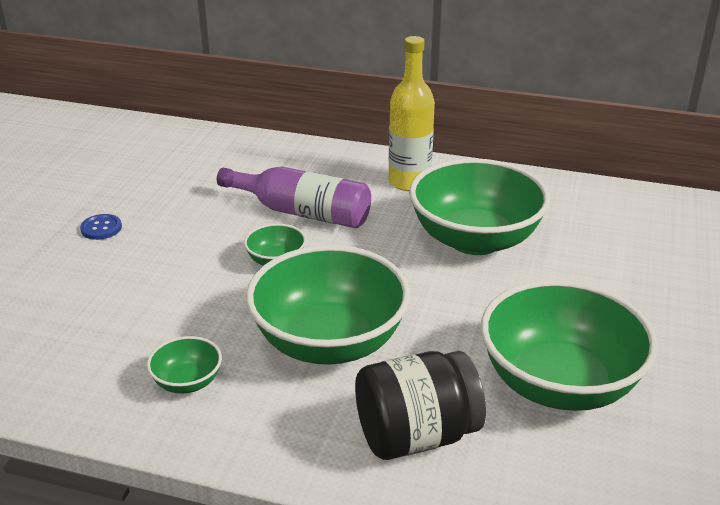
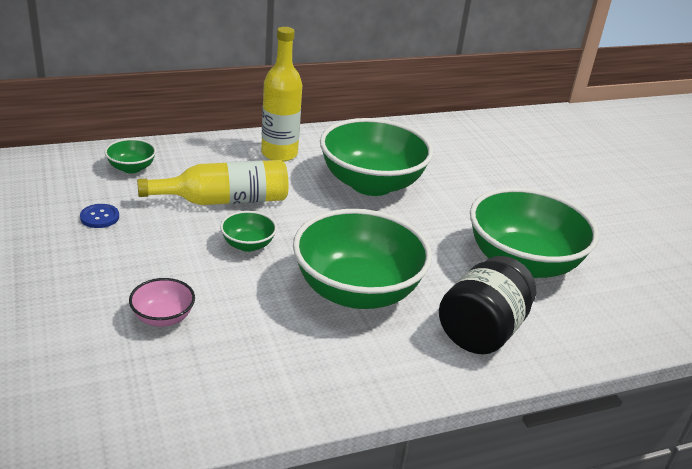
camera: 40 degrees left, 0 degrees up
(101, 228) = (58, 267): blue button -> blue button (99, 217)
(130, 300) = (163, 317): none -> pink bowl
(187, 382) = (289, 362): green bowl -> green bowl (131, 168)
(302, 212) = (224, 200): purple bottle -> yellow bottle

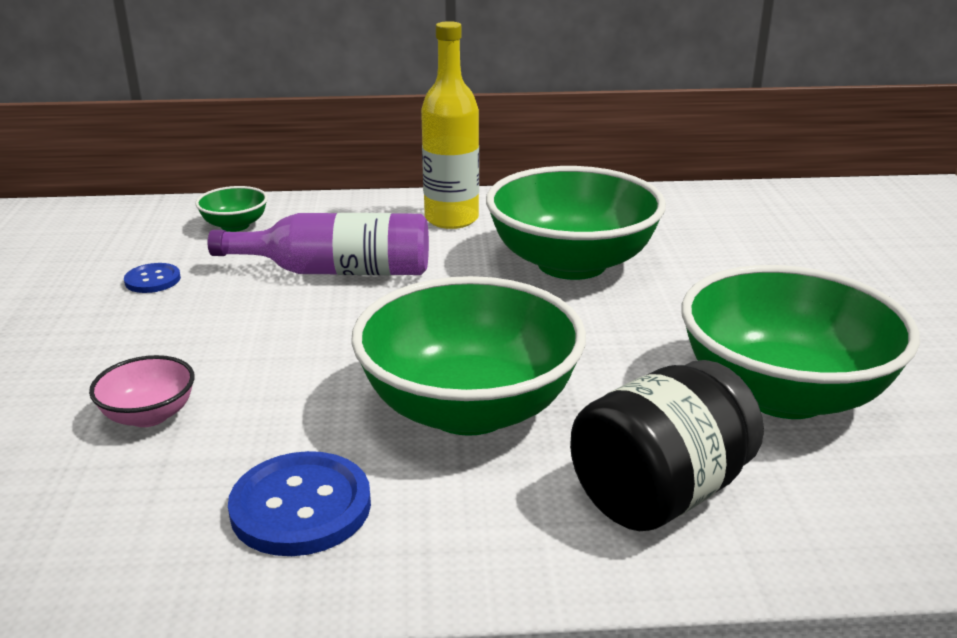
camera: 20 degrees right, 5 degrees down
(224, 200) = (337, 271): yellow bottle -> purple bottle
(248, 245) = (336, 329): green bowl -> none
(292, 364) = (301, 507): none -> blue button

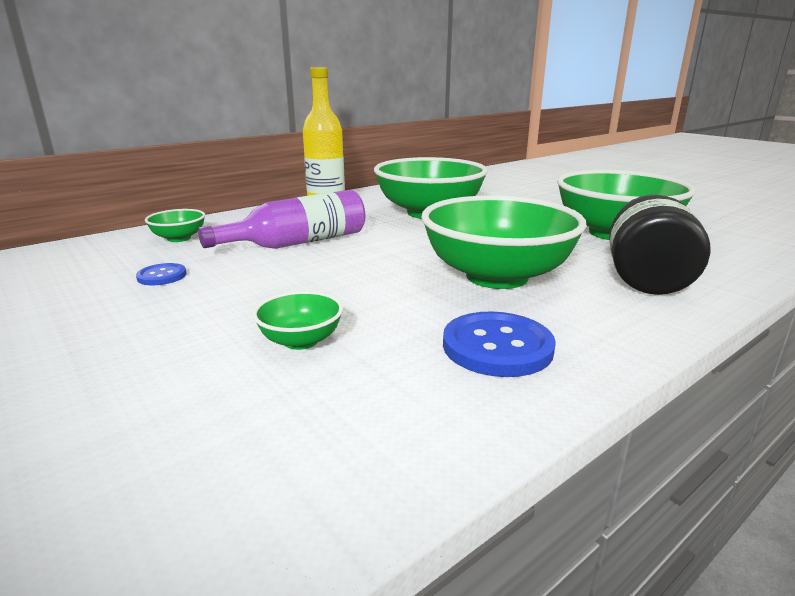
camera: 35 degrees left, 5 degrees down
(149, 415) = (301, 341): pink bowl -> green bowl

